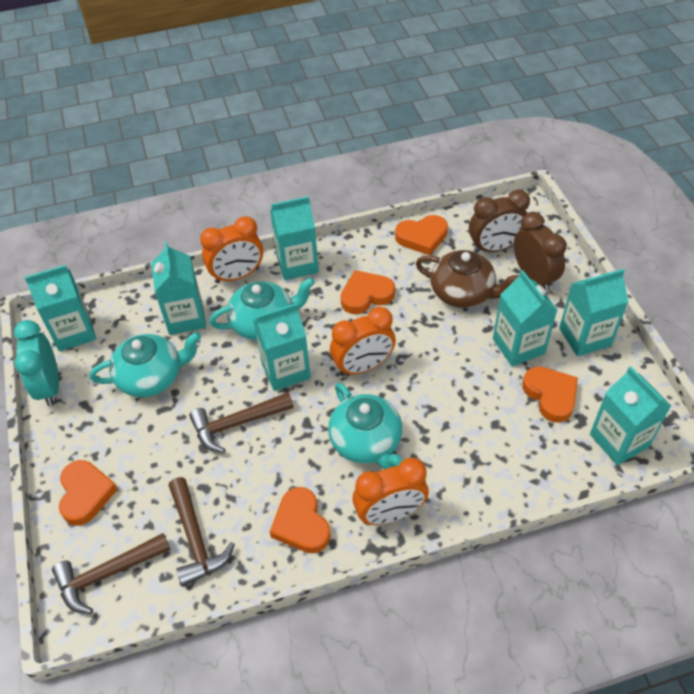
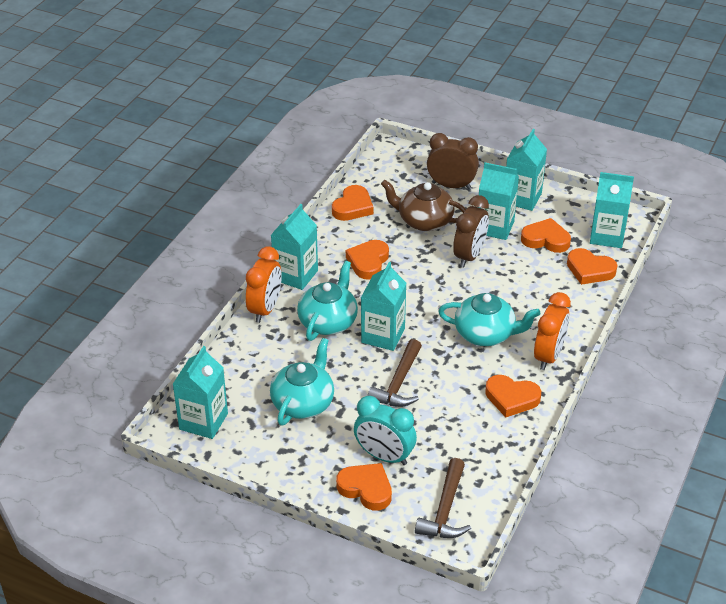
camera: 50 degrees left, 10 degrees down
(49, 386) = (241, 461): turquoise clock -> turquoise clock (384, 456)
(185, 317) = (270, 356): turquoise carton -> none
(195, 539) = (466, 452): brown hammer -> none
(363, 366) = (425, 299): orange clock -> none
(463, 293) = (424, 221): brown teapot -> brown teapot turned 135 degrees counterclockwise
(495, 248) = (406, 184): brown clock -> brown clock (469, 256)
(551, 461) = (590, 270): none -> orange heart

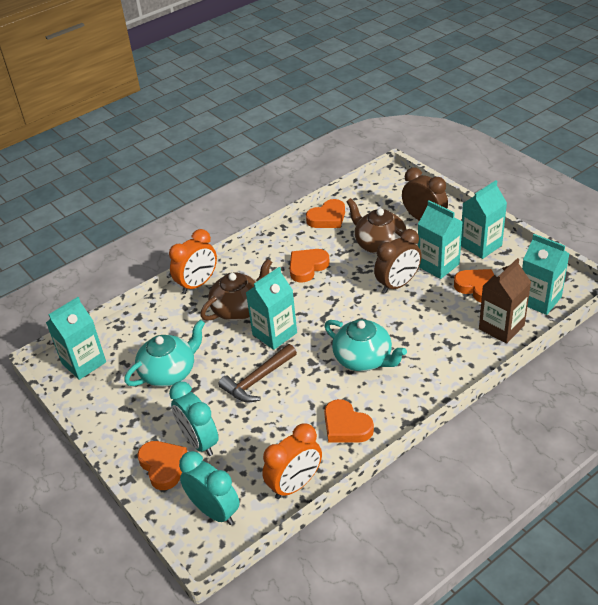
camera: 30 degrees right, 0 degrees up
(296, 275) = (241, 263): turquoise carton -> none
(328, 321) = (239, 308): turquoise teapot -> brown teapot
(445, 510) = (214, 511): brown hammer -> turquoise clock
(548, 356) = (407, 397): orange clock -> orange clock (295, 485)
(590, 270) = (501, 327): orange heart -> brown carton

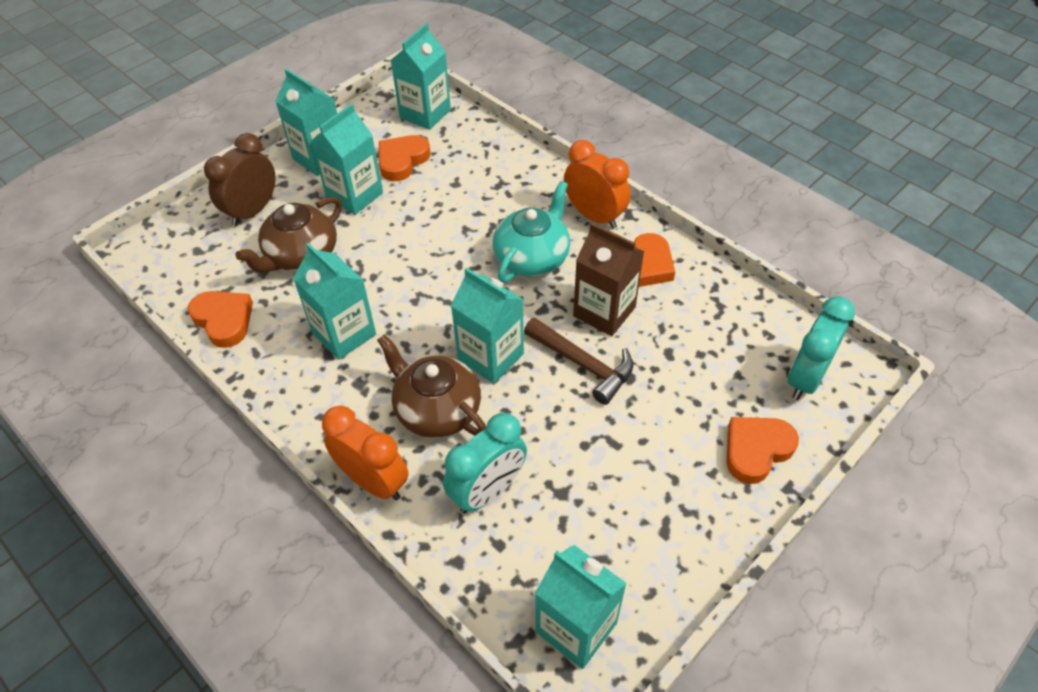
camera: 100 degrees left, 10 degrees up
(169, 372) = (581, 481): turquoise teapot -> none
(199, 442) = (705, 415): turquoise clock -> turquoise clock (488, 491)
(295, 485) = (743, 304): orange clock -> orange clock (594, 216)
(307, 267) = (344, 334): orange heart -> turquoise carton
(398, 284) = (391, 232): brown clock -> none
(501, 327) = (471, 143): brown carton -> brown carton (604, 312)

